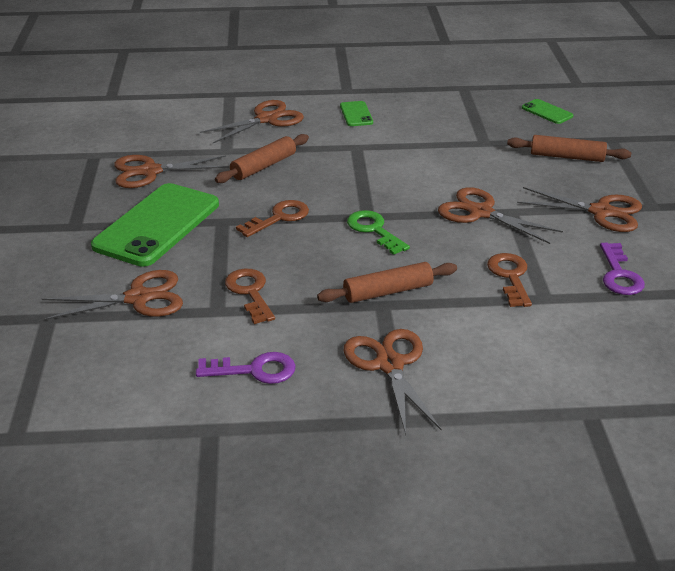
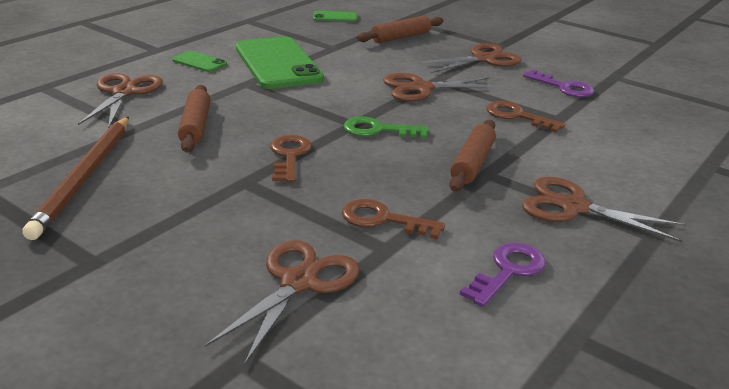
camera: 50 degrees left, 5 degrees down
(150, 172) = (85, 177): brown scissors -> brown pencil
(157, 225) = (187, 215): green phone -> green phone (278, 64)

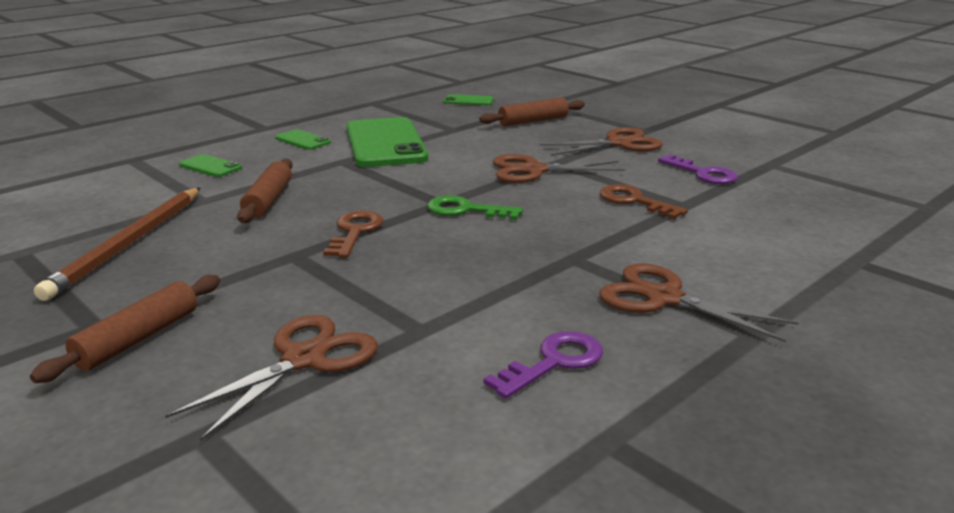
camera: 10 degrees right, 5 degrees down
(124, 92) = (210, 166): brown scissors -> green phone
(383, 220) = (430, 300): brown key -> none
(472, 163) = (560, 247): brown rolling pin -> brown rolling pin (138, 338)

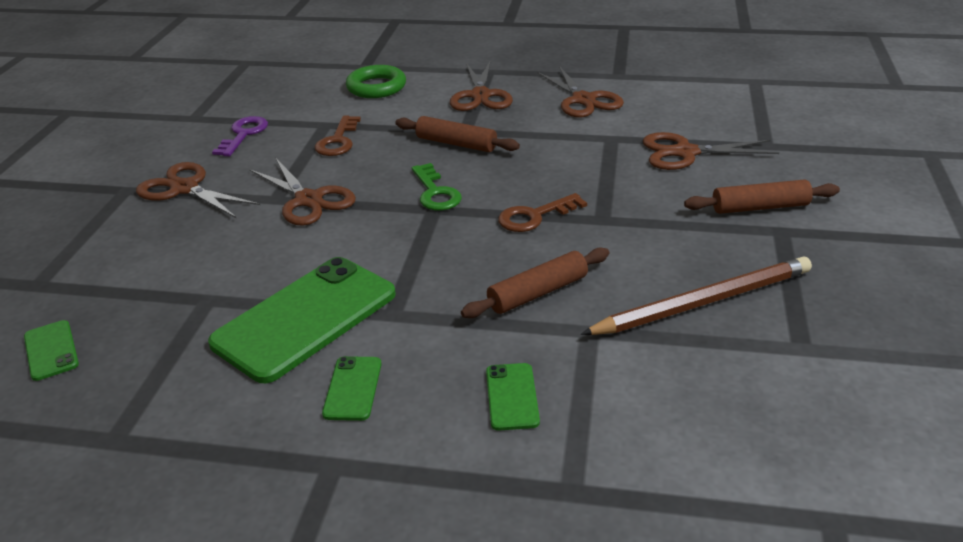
camera: 125 degrees left, 10 degrees up
(533, 121) = (130, 262): brown rolling pin -> brown rolling pin (456, 144)
(554, 362) = (583, 100): purple key -> brown scissors
(767, 249) = (376, 87): none -> green ring

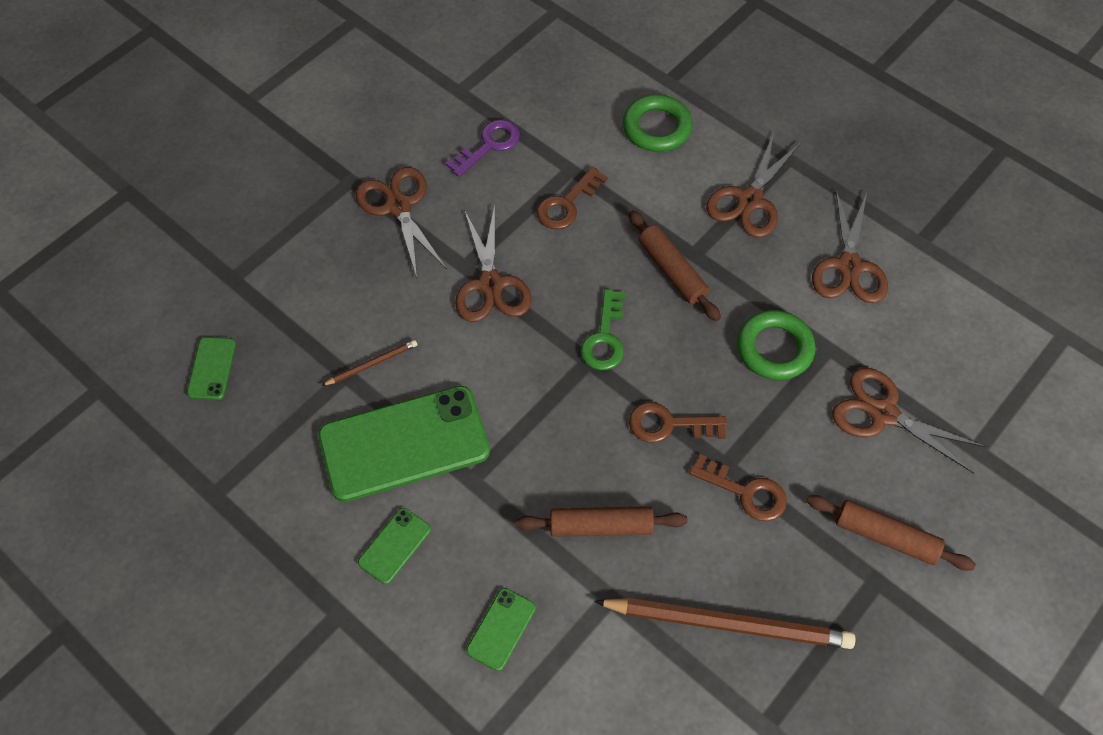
camera: 30 degrees right, 25 degrees up
(230, 283) = (371, 364): none -> brown pencil
(573, 152) = (774, 348): none -> green ring
(633, 227) = (745, 492): none -> brown key

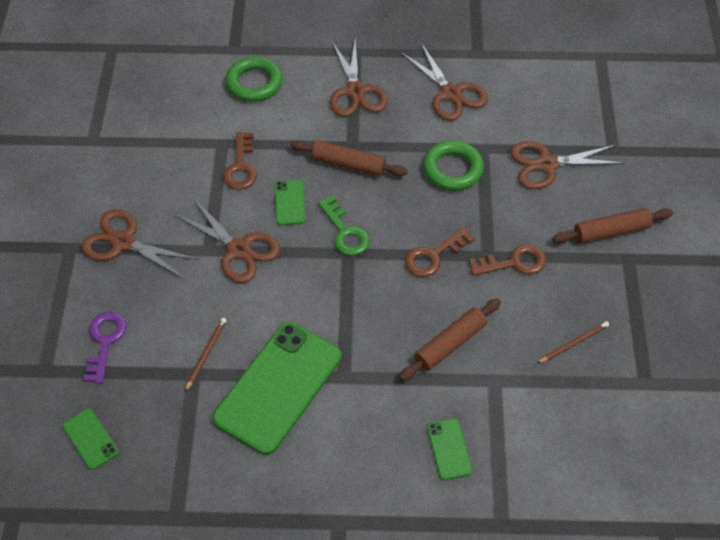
camera: 40 degrees left, 5 degrees down
(394, 546) = (334, 453): green phone -> green phone (289, 202)
(489, 145) = (150, 163): purple key -> purple key (105, 341)
(727, 623) = (573, 343): brown pencil -> brown pencil, size x0.45

